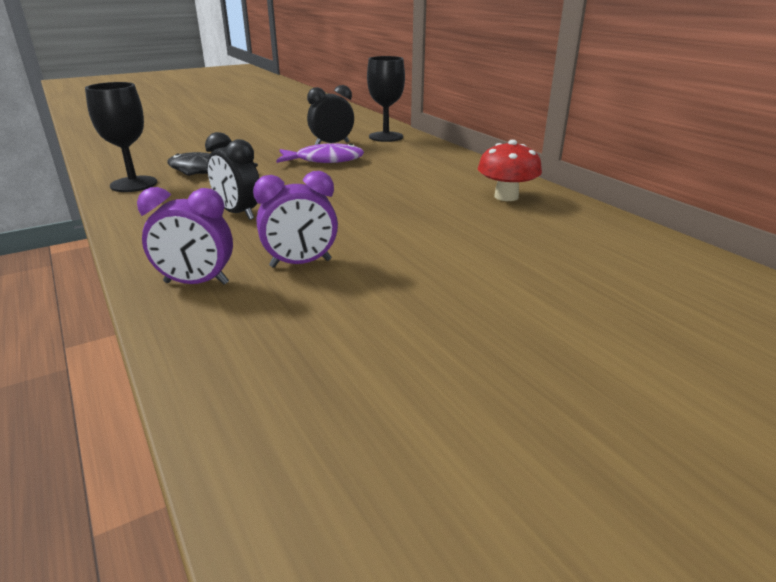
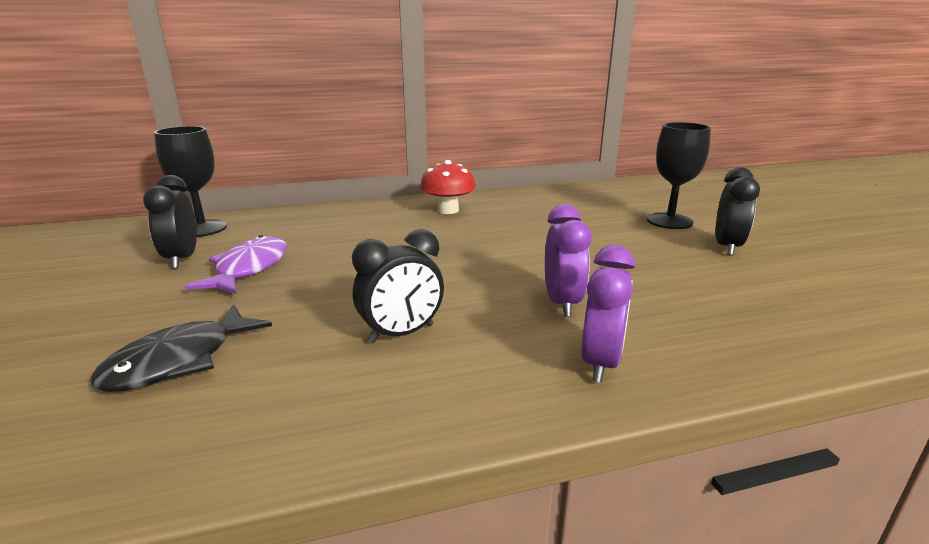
camera: 75 degrees left, 5 degrees down
(133, 184) = (157, 445): black goblet -> black goblet (669, 221)
(538, 380) = (727, 247): none -> black clock

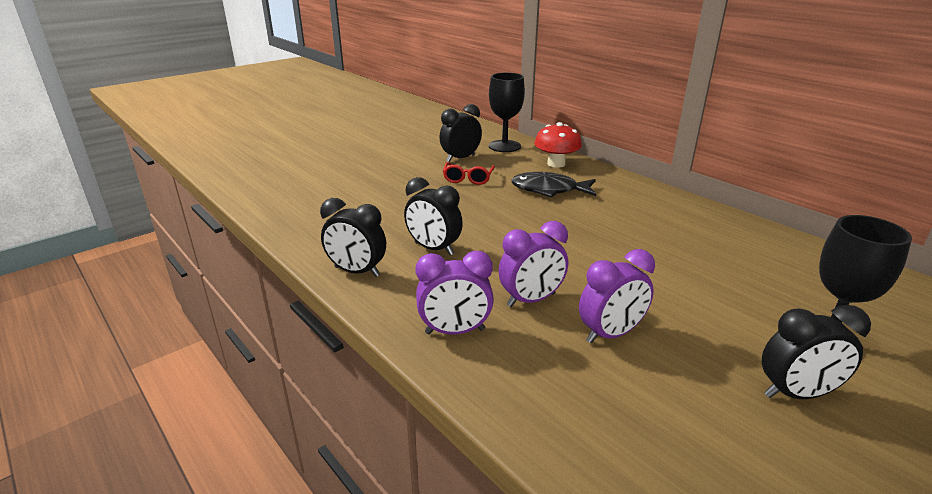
camera: 65 degrees right, 5 degrees up
(179, 361) = (364, 201): black fish -> black fish (549, 190)
(249, 269) = (468, 179): purple fish -> red glasses
(402, 413) = (357, 272): none -> black clock
(448, 210) = (655, 209): red mushroom -> red mushroom (556, 164)
(637, 283) = (610, 334): none -> purple clock

